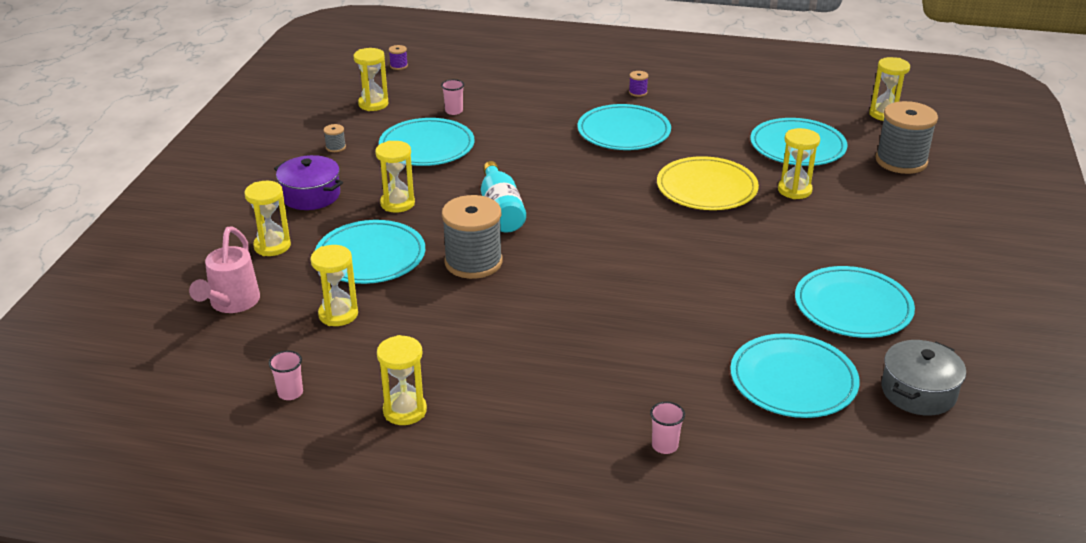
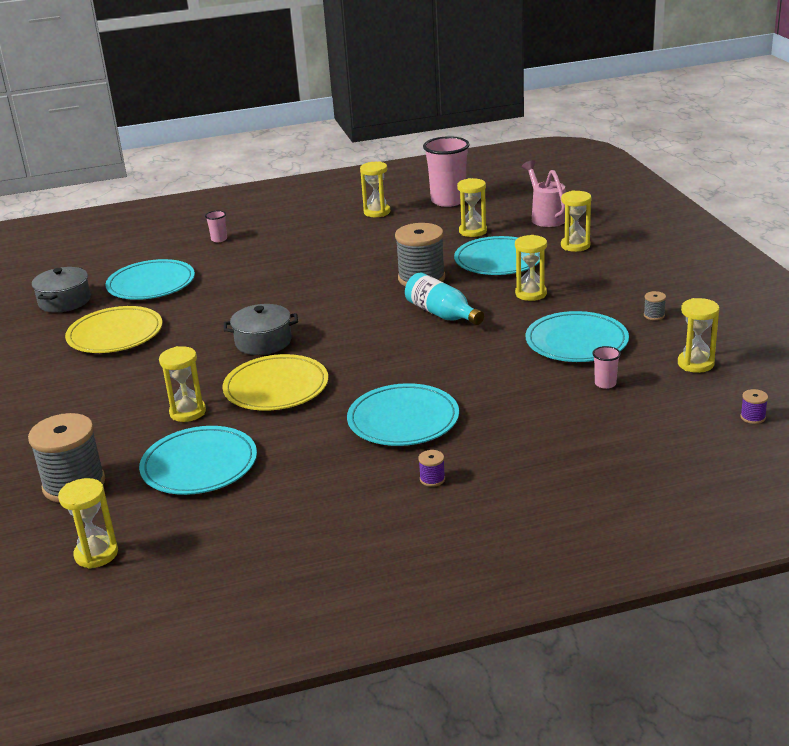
camera: 155 degrees right, 5 degrees down
(290, 393) = (448, 201): pink cup -> pink cup, size x2.28
(311, 195) = (606, 278): purple pot -> none
(693, 239) = (263, 342): none -> grey pot
(853, 307) = (115, 334): turquoise plate -> yellow plate

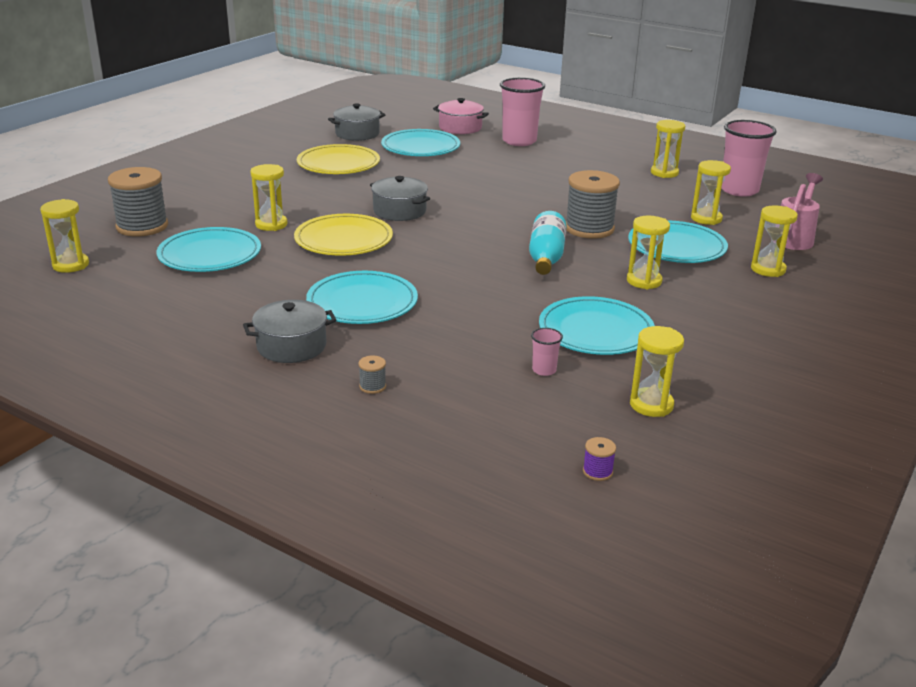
camera: 45 degrees right, 0 degrees up
(144, 251) = (460, 128): none -> pink pot
(219, 239) = (519, 141): pink cup -> pink cup, size x2.28
(432, 479) = (291, 346): purple spool -> grey pot
(654, 315) = (707, 352): grey spool -> grey spool (372, 386)

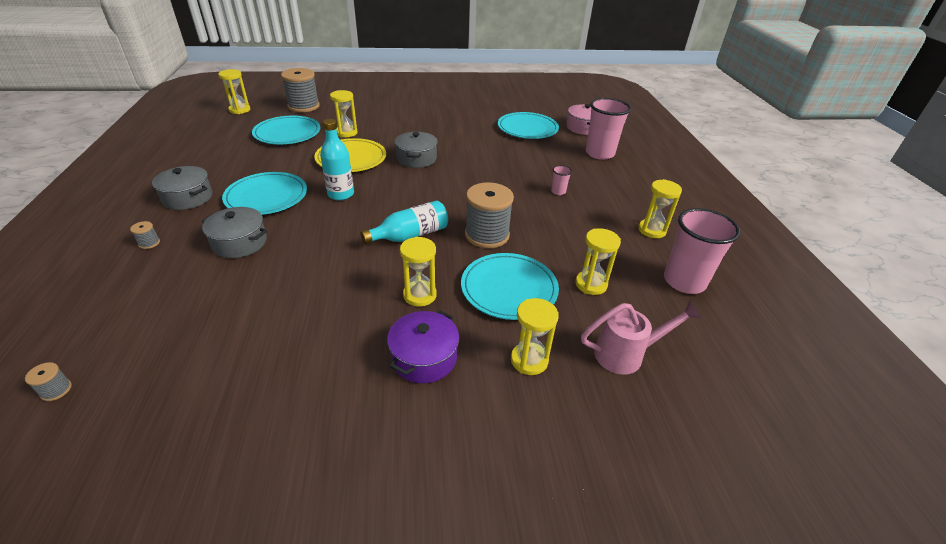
camera: 50 degrees right, 10 degrees up
(338, 164) = (459, 117): yellow plate -> none
(357, 134) = (513, 105): grey pot -> grey pot (239, 243)
(418, 265) = (341, 194): none -> turquoise bottle
(544, 370) = (216, 302): pink cup -> pink cup (558, 191)
(595, 331) = (303, 303): turquoise plate -> none
(597, 471) = (56, 390): purple spool -> grey spool
(651, 405) = (187, 380): yellow hourglass -> none
(726, 303) = (424, 357): none -> purple pot

